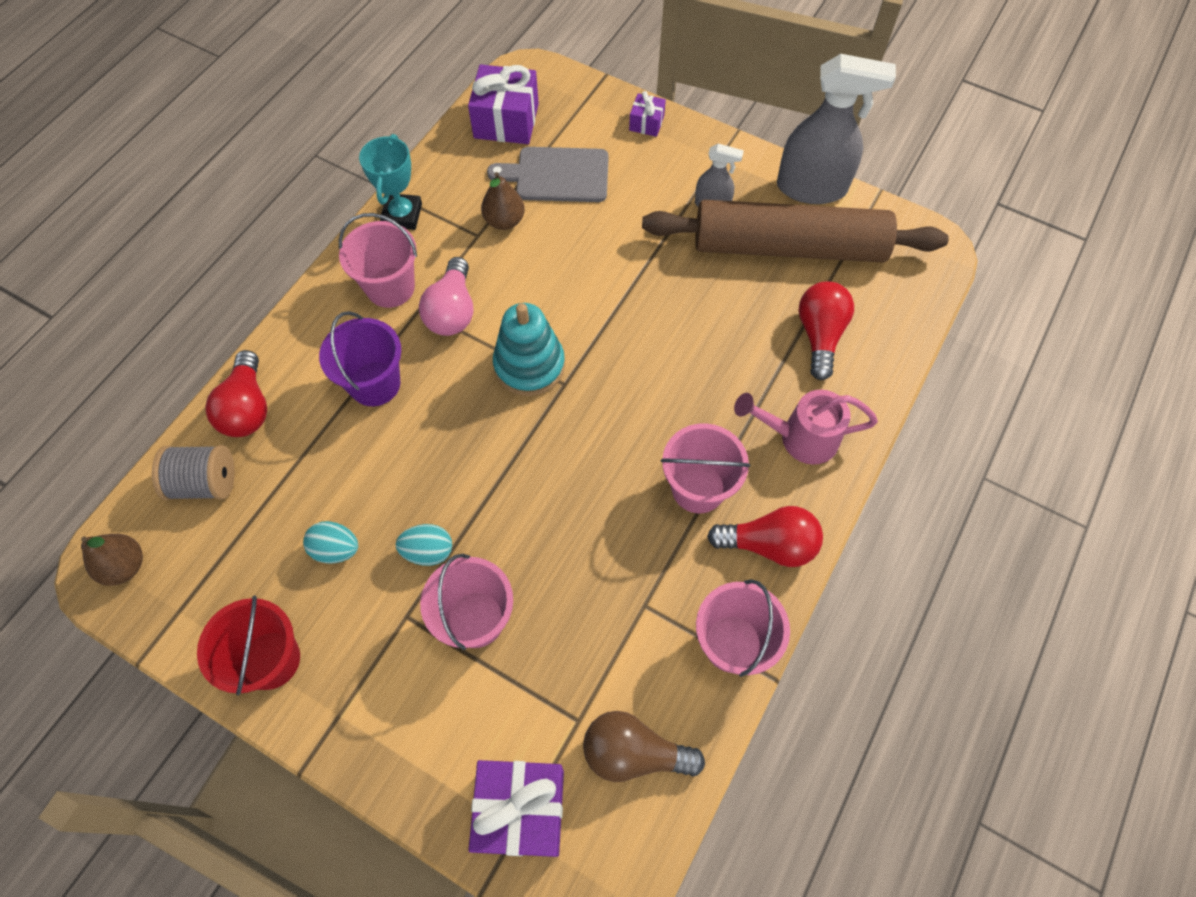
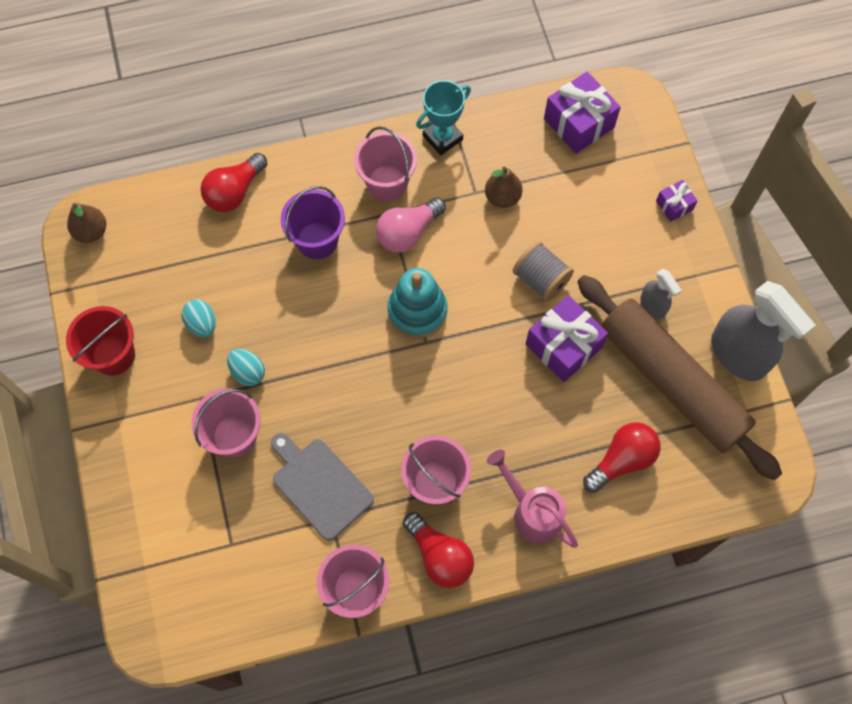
camera: 45 degrees right, 5 degrees up
(205, 483) = (172, 219): grey spool -> grey spool (541, 279)
(521, 810) = (156, 560): purple gift -> purple gift (563, 346)
(557, 175) = (571, 193): grey cutting board -> grey cutting board (320, 485)
(634, 752) = (241, 591): brown light bulb -> none

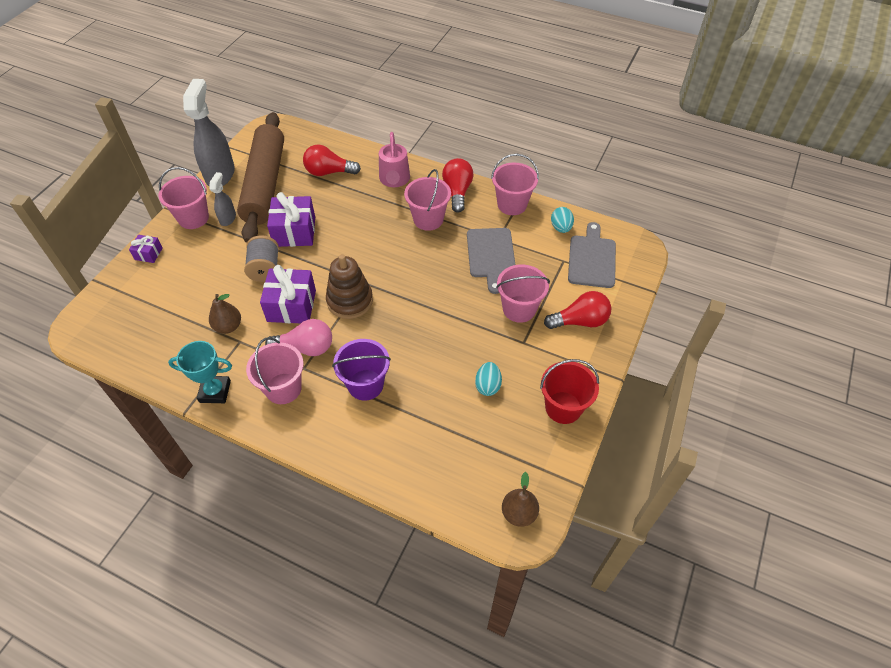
camera: 140 degrees left, 15 degrees down
(199, 574) = (592, 259): none -> grey cutting board
(234, 192) = (388, 462): red light bulb -> red light bulb (580, 321)
(248, 372) = (482, 337): turquoise egg -> turquoise egg (561, 228)
(417, 311) = (350, 301): turquoise stacking toy -> brown stacking toy
(579, 123) = (128, 336): purple gift -> purple gift (291, 306)
(688, 277) = (193, 218): none -> pink bucket

